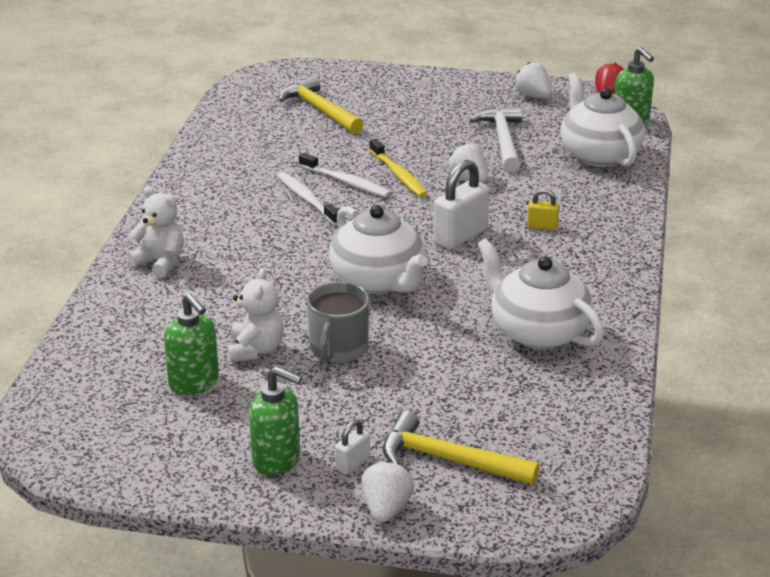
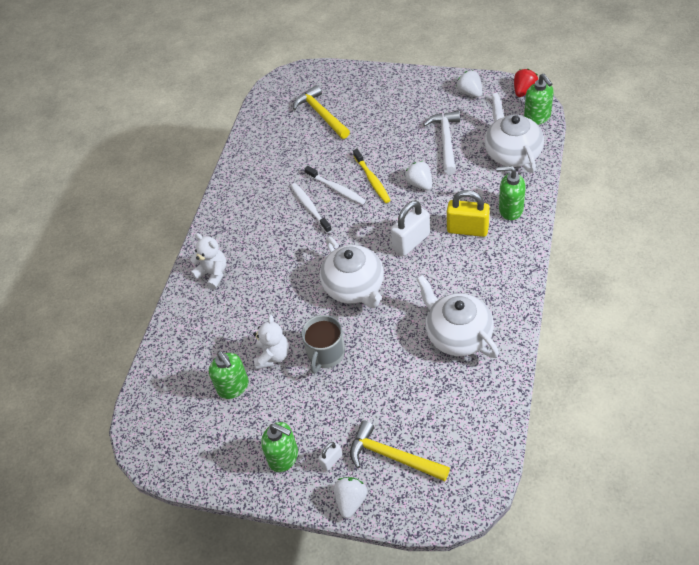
camera: 10 degrees right, 20 degrees up
(542, 226) = (467, 229): yellow padlock -> yellow padlock, size x1.96
(602, 208) = (510, 209): none -> green soap dispenser

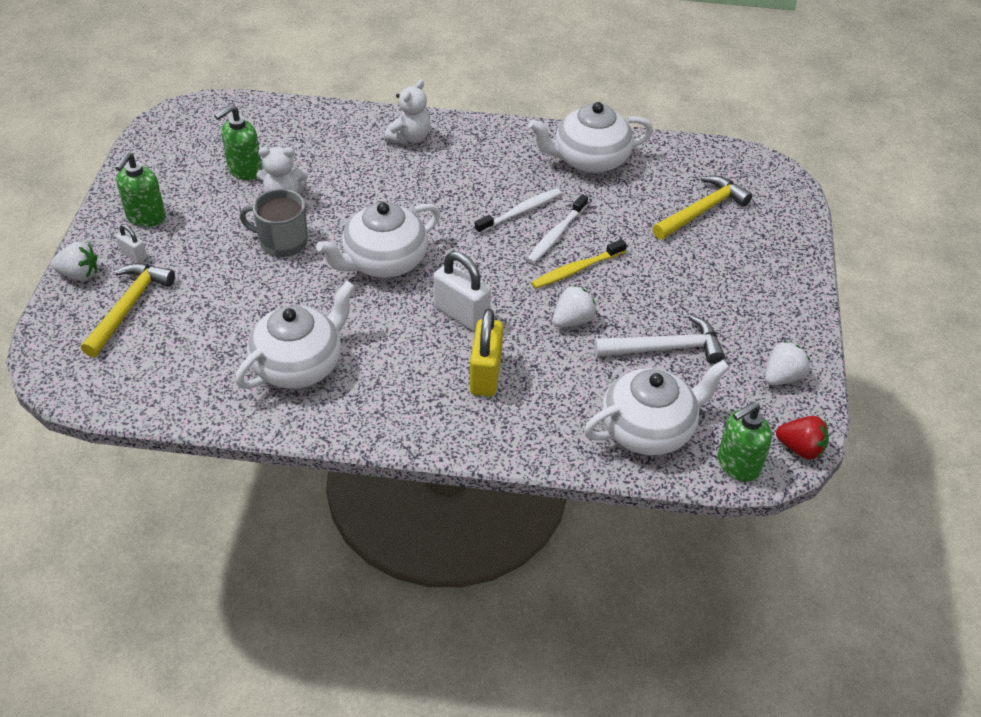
camera: 75 degrees right, 5 degrees down
(259, 168) = (589, 159): none -> white teapot
(510, 209) = (527, 425): green soap dispenser -> none

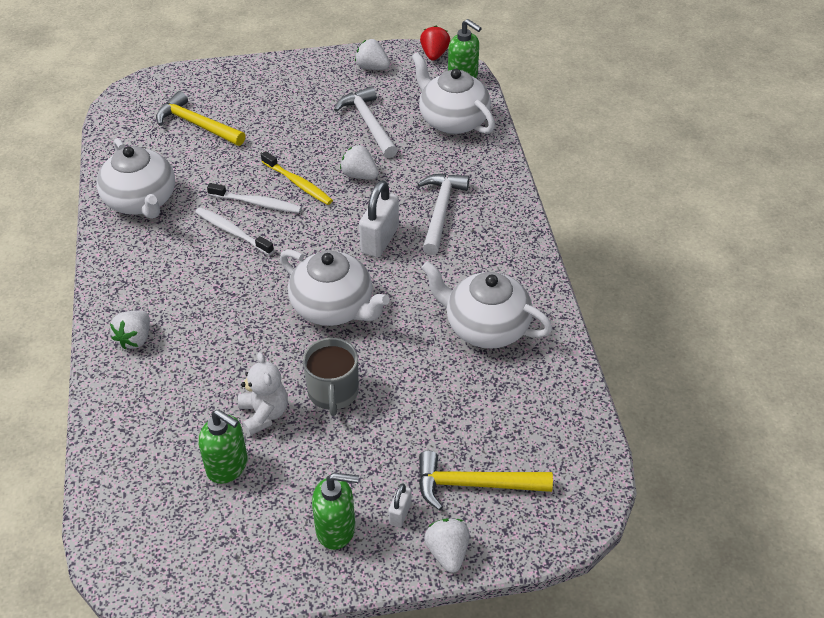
camera: 105 degrees left, 0 degrees up
(409, 138) = (135, 339): white teddy bear -> white strawberry
(486, 374) = (441, 211): yellow padlock -> white hammer

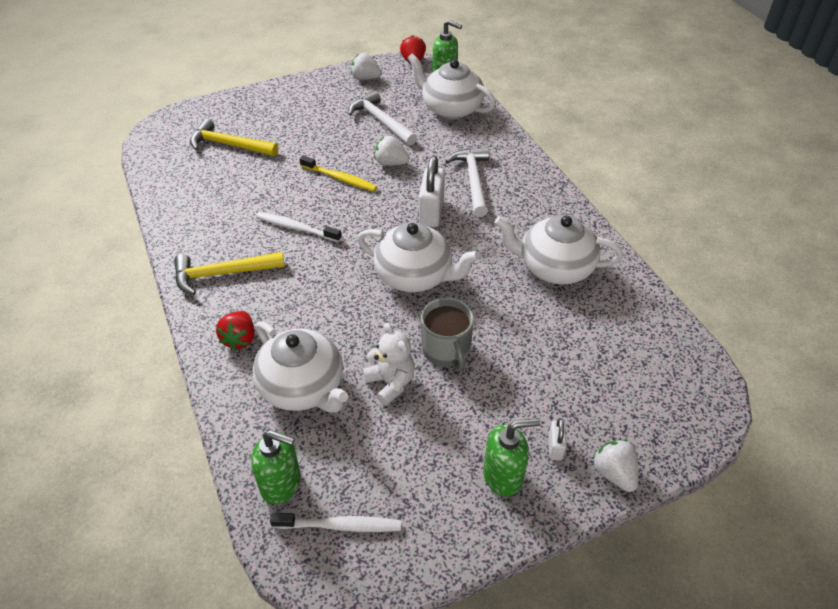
camera: 15 degrees left, 0 degrees up
(135, 339) = (240, 339): white strawberry -> red strawberry
(141, 201) = (201, 216): white teapot -> white teapot (303, 387)
(227, 466) = (375, 439): green soap dispenser -> green soap dispenser (281, 484)
(257, 203) = (309, 200): white toothbrush -> white toothbrush (340, 525)
(474, 484) = (608, 405): yellow hammer -> yellow hammer (222, 274)

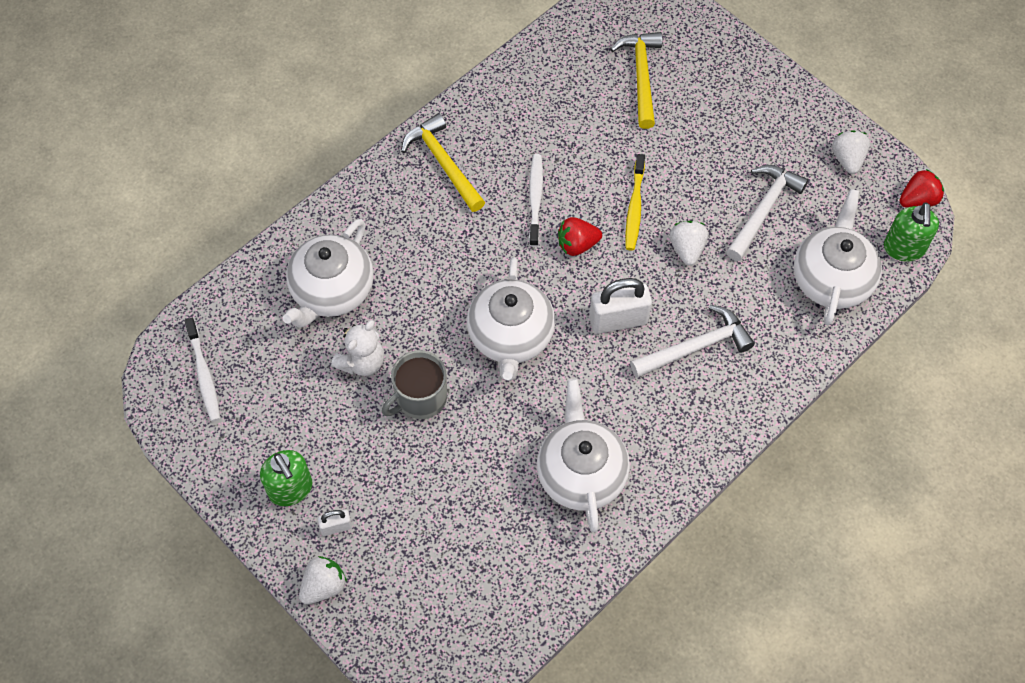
camera: 70 degrees right, 15 degrees up
(240, 339) = (368, 215): red strawberry -> red strawberry (577, 245)
(281, 484) = (228, 315): green soap dispenser -> none

